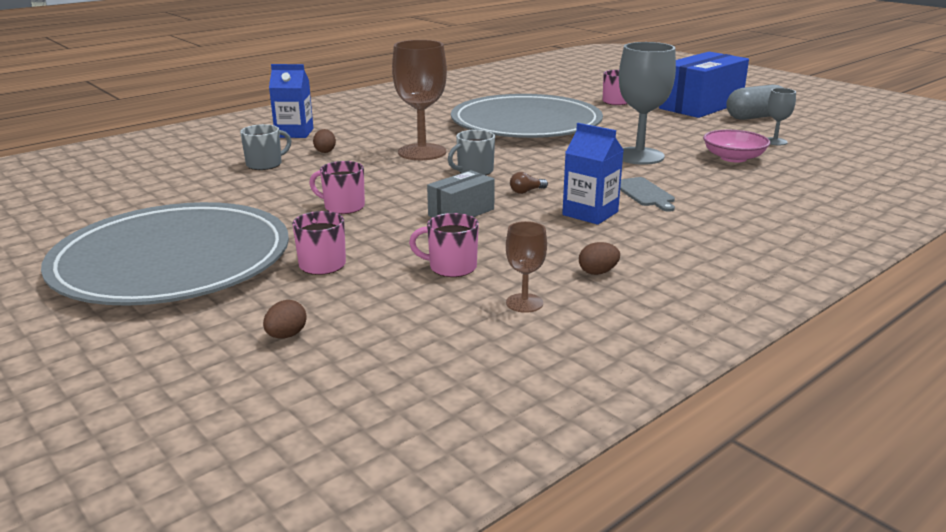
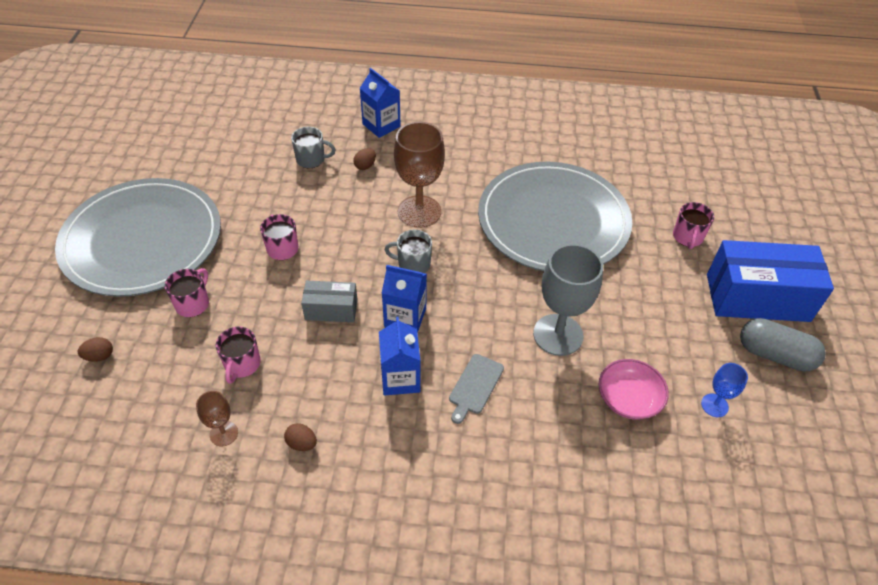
camera: 45 degrees right, 25 degrees up
(451, 267) = (242, 364): pink mug -> pink mug turned 135 degrees counterclockwise
(526, 191) = (405, 317): brown light bulb -> blue carton
(775, 141) = (714, 405): grey goblet -> blue goblet

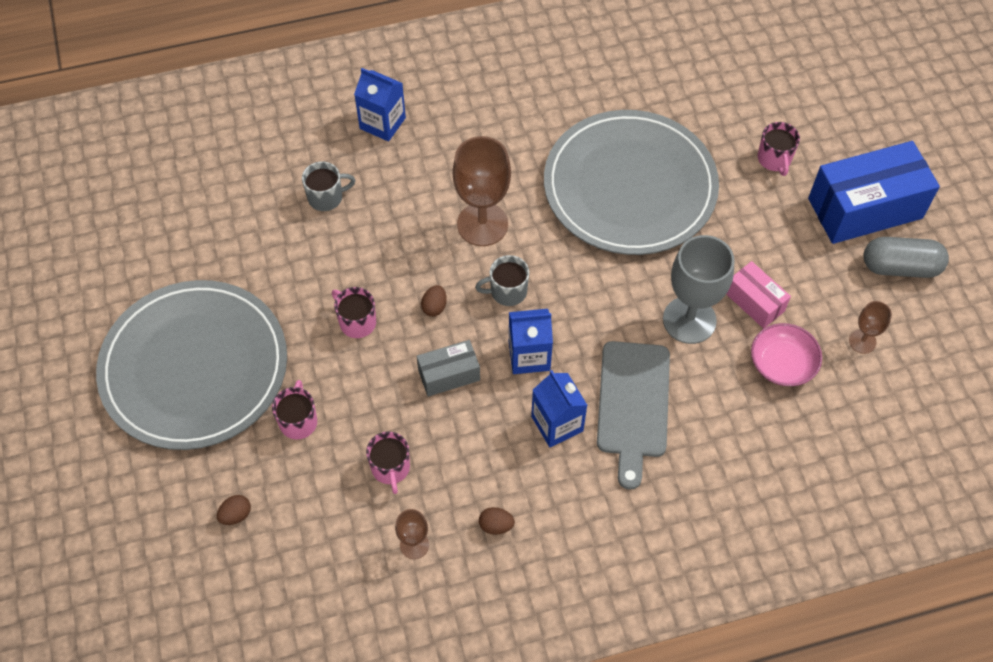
camera: 20 degrees left, 10 degrees up
(365, 166) = (393, 185): brown egg -> brown egg (434, 307)
(475, 386) = (633, 405): grey cutting board -> grey cutting board, size x1.85
(624, 339) = (754, 302): none -> pink box
(714, 405) = (862, 341): blue goblet -> brown goblet

